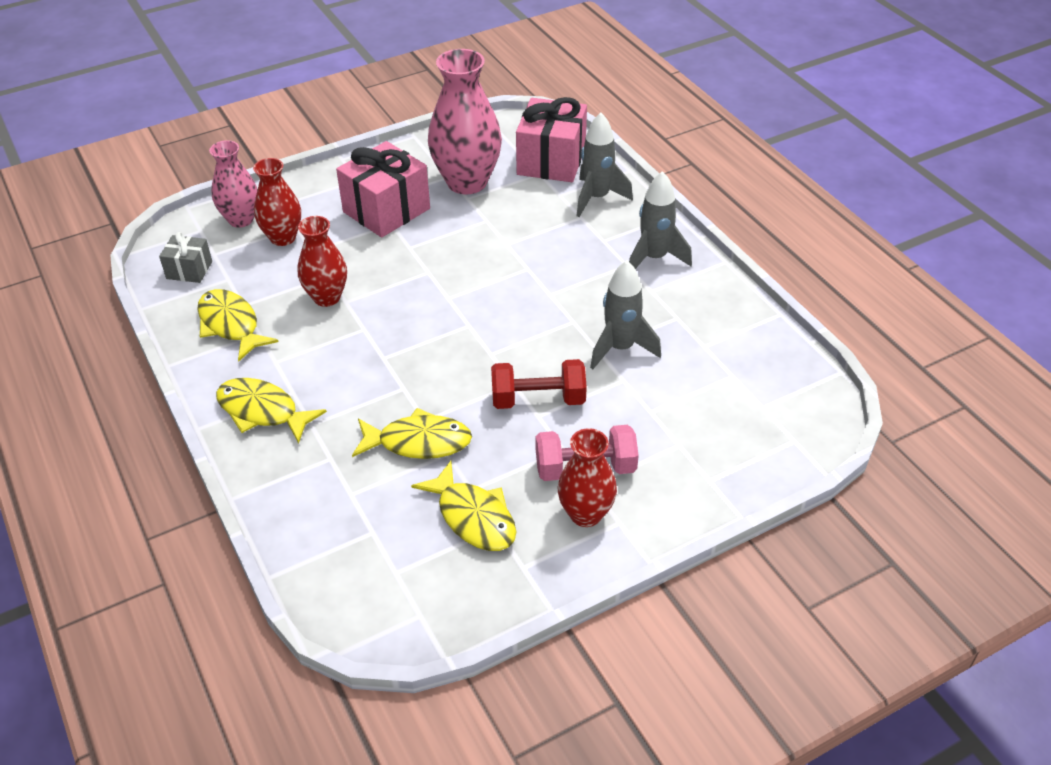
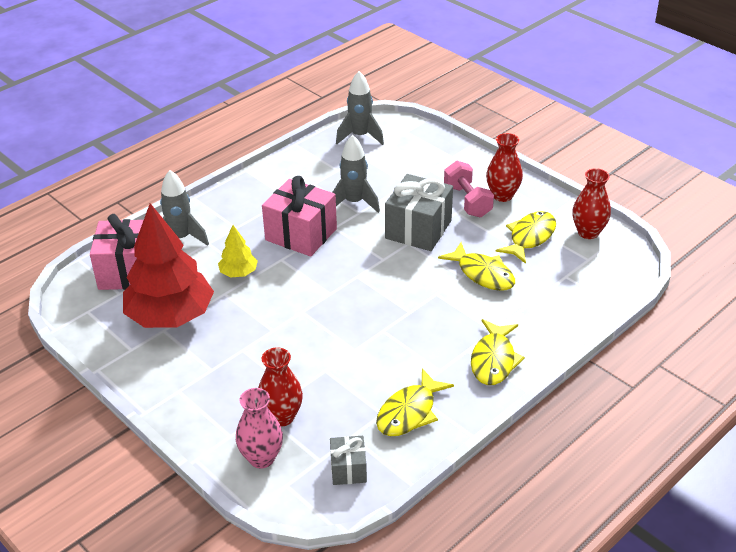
camera: 105 degrees left, 5 degrees down
(327, 297) = (353, 362): red vase -> red vase (588, 232)
(386, 210) = (224, 357): pink gift -> pink gift (301, 234)
(418, 442) = (482, 274): yellow fish -> yellow fish turned 150 degrees clockwise
(467, 182) = (171, 316): pink vase -> red tree
(516, 233) = (238, 273): none -> yellow tree
(538, 399) = (418, 229): red dumbbell -> grey gift
(654, 258) = (251, 201): grey rocket -> grey rocket (360, 136)

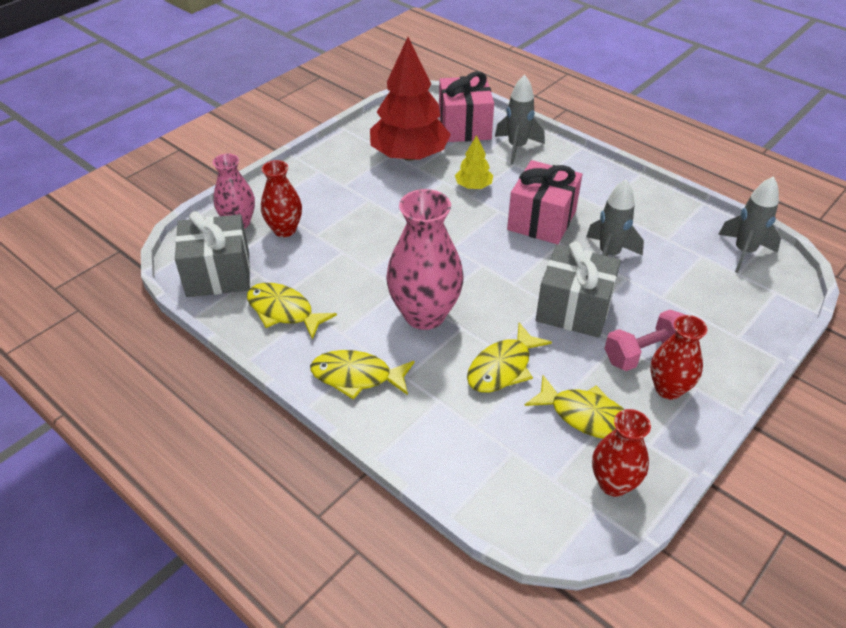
camera: 85 degrees right, 5 degrees up
(348, 469) = (218, 274): grey gift -> grey gift, size x1.89
(419, 315) = (424, 314): none -> pink vase

